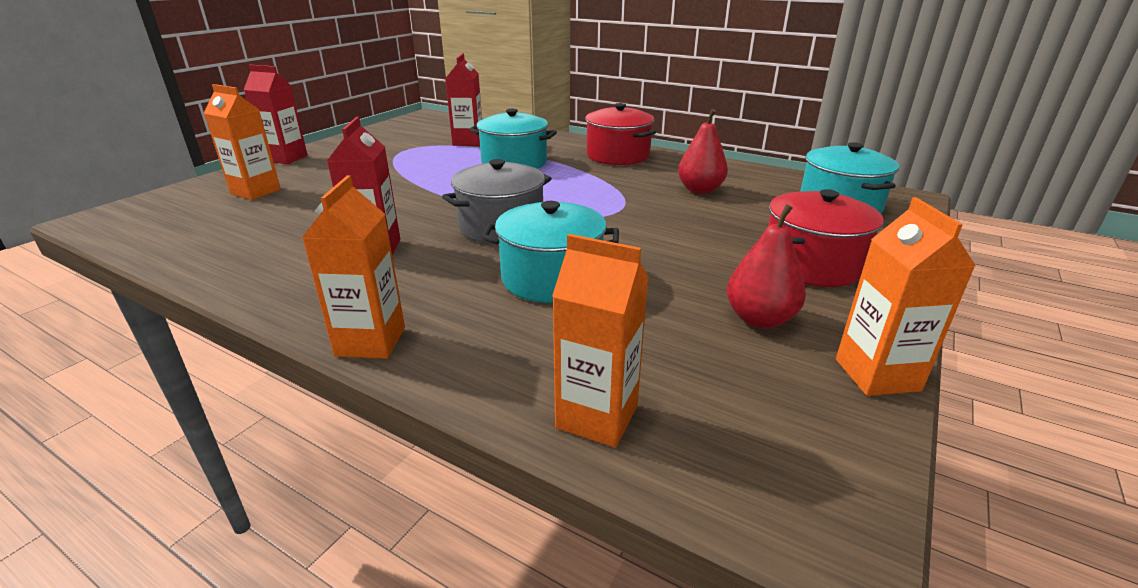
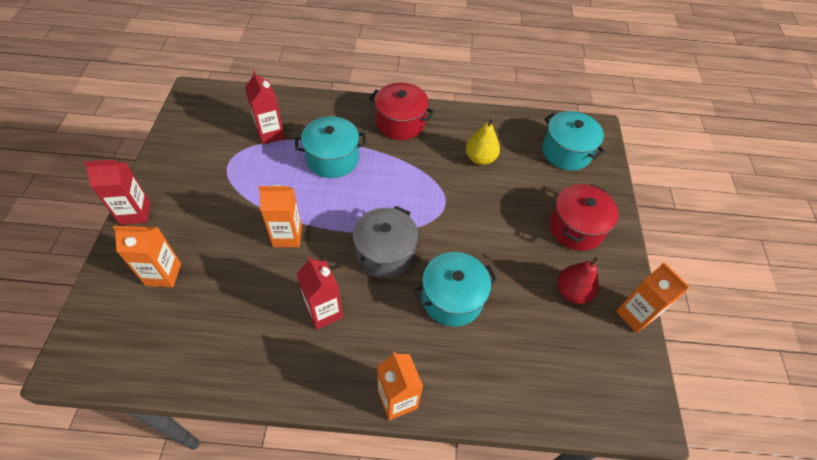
camera: 30 degrees left, 25 degrees up
(597, 417) = (539, 400): orange carton -> orange carton (287, 236)
(700, 190) = (480, 158): red pear -> yellow pear

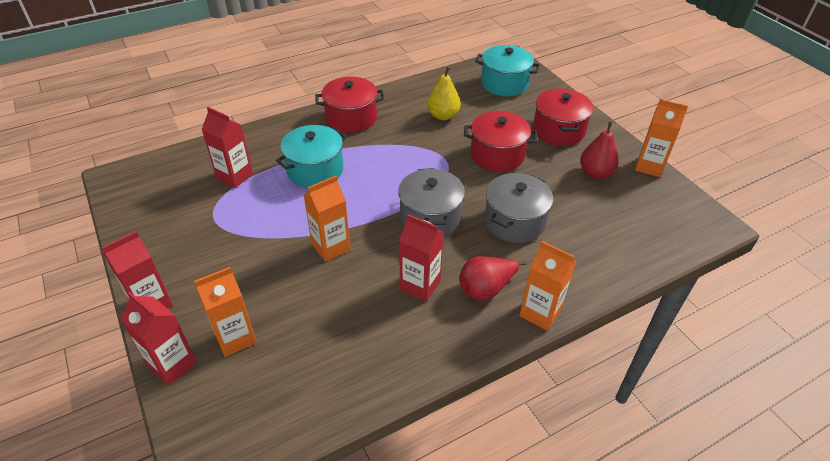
camera: 30 degrees left, 10 degrees down
(110, 270) = (172, 364): none -> red carton
(372, 348) = (486, 289): none -> red pear
(452, 298) = (514, 222): turquoise pot -> grey pot
(495, 223) = (497, 155): none -> red pot

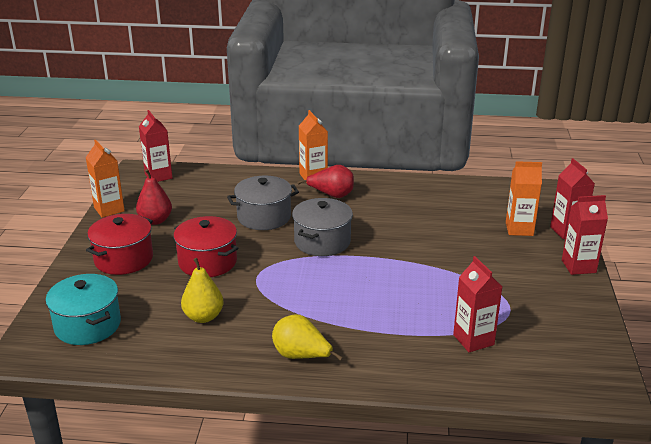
camera: 145 degrees left, 15 degrees down
(315, 170) = (387, 314): turquoise pot -> none
(331, 247) = (418, 252): orange carton -> none
(351, 118) = (301, 356): red pot -> yellow pear
(420, 285) = (373, 211): red carton -> red carton (158, 176)

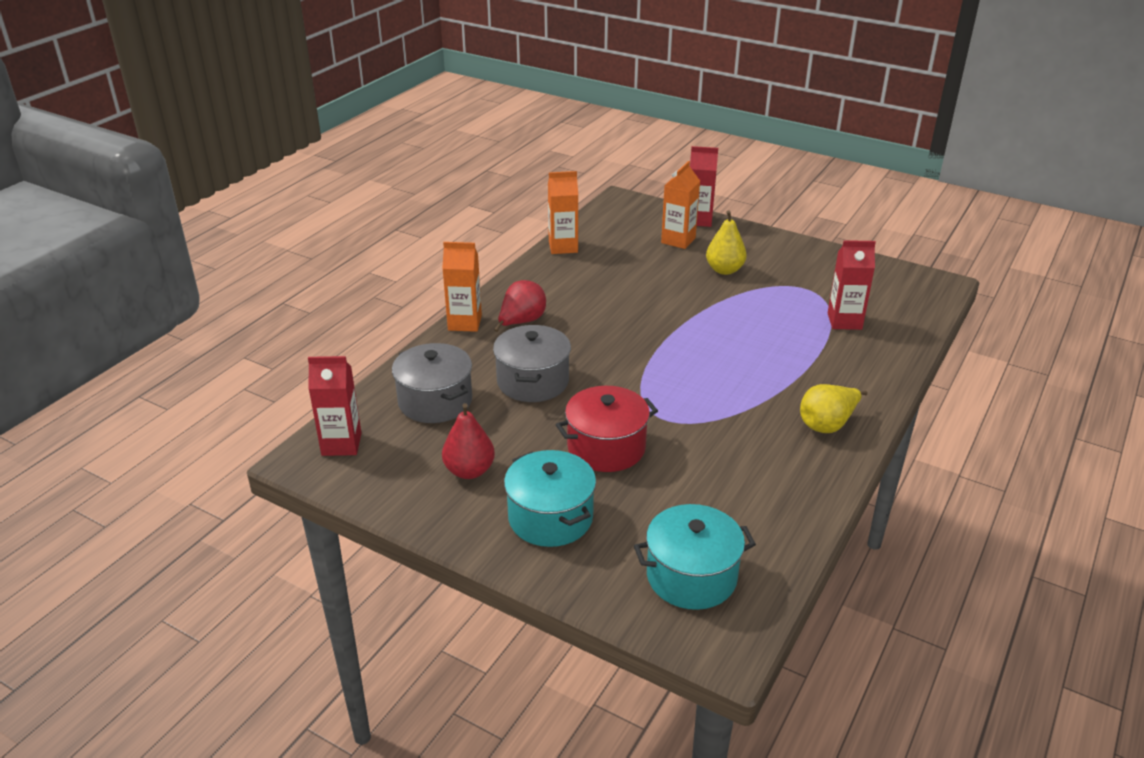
camera: 65 degrees left, 5 degrees up
(109, 209) = (399, 509): orange carton -> orange carton (563, 247)
(124, 259) = (550, 518): red pot -> turquoise pot
(203, 317) = (723, 475): yellow pear -> yellow pear (724, 270)
(322, 242) = (620, 356): grey pot -> grey pot (435, 401)
(578, 266) = (759, 235): red carton -> none

